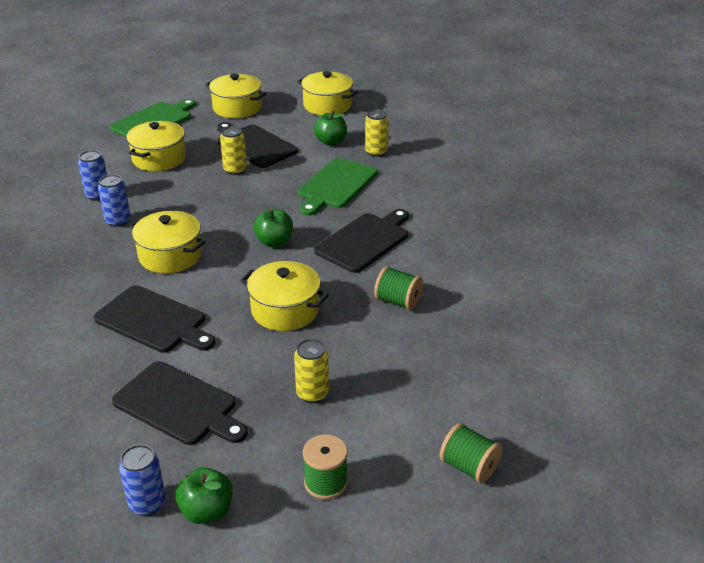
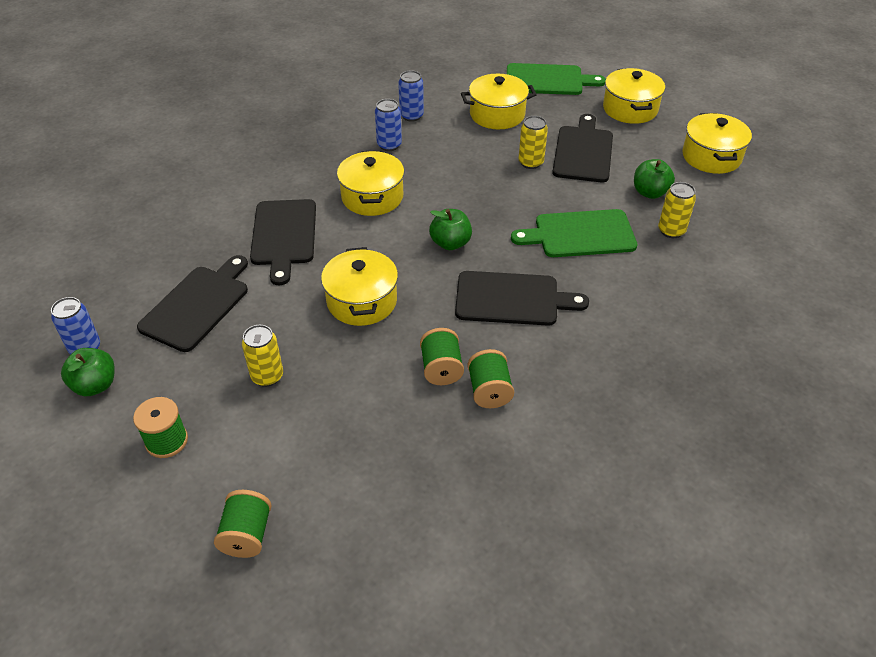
camera: 55 degrees right, 10 degrees up
(178, 405) = (198, 305): black cutting board -> black cutting board turned 150 degrees counterclockwise
(440, 289) = (489, 391): none -> green spool

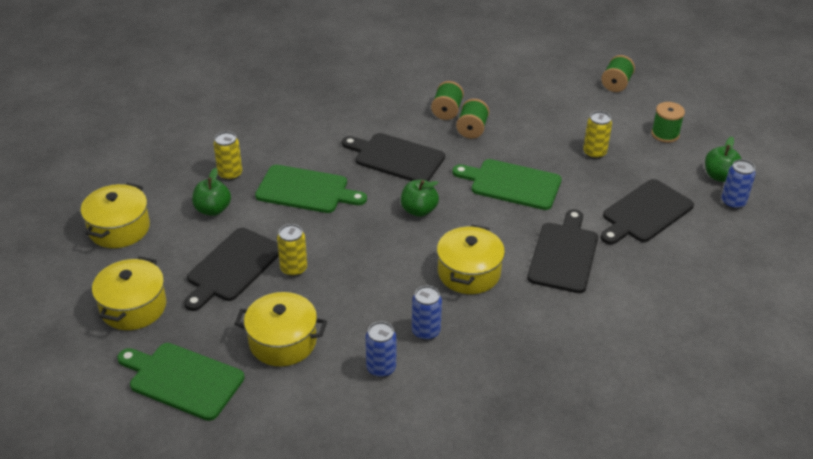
camera: 160 degrees left, 5 degrees down
(362, 301) = (511, 184): yellow pot -> green cutting board

